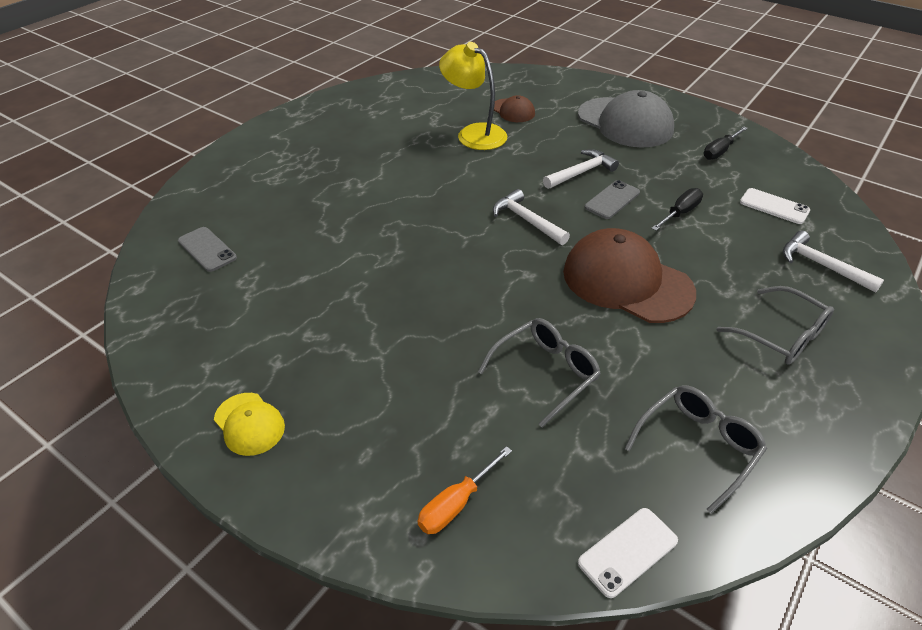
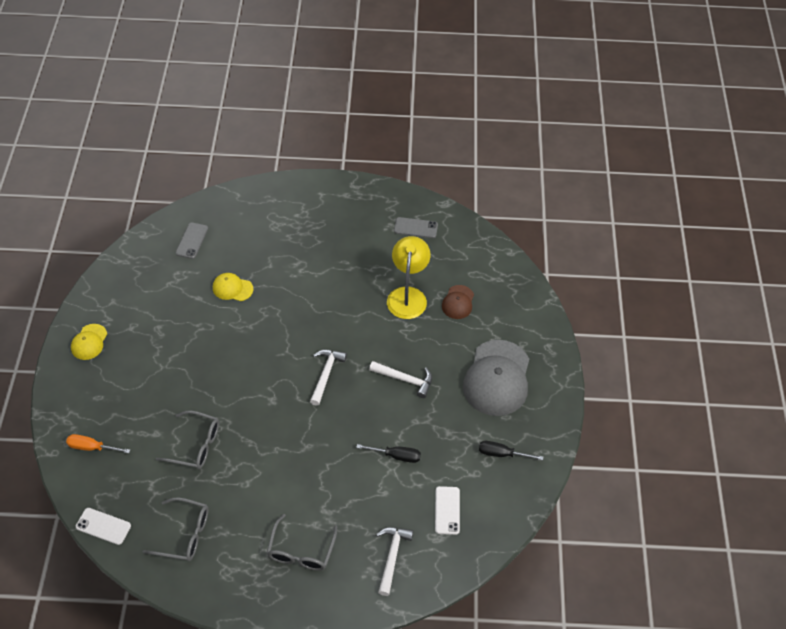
camera: 55 degrees right, 10 degrees up
(324, 244) = (232, 288): none -> yellow cap
(612, 200) = (383, 411): grey phone -> grey phone (415, 228)
(627, 281) = (299, 453): brown cap -> none

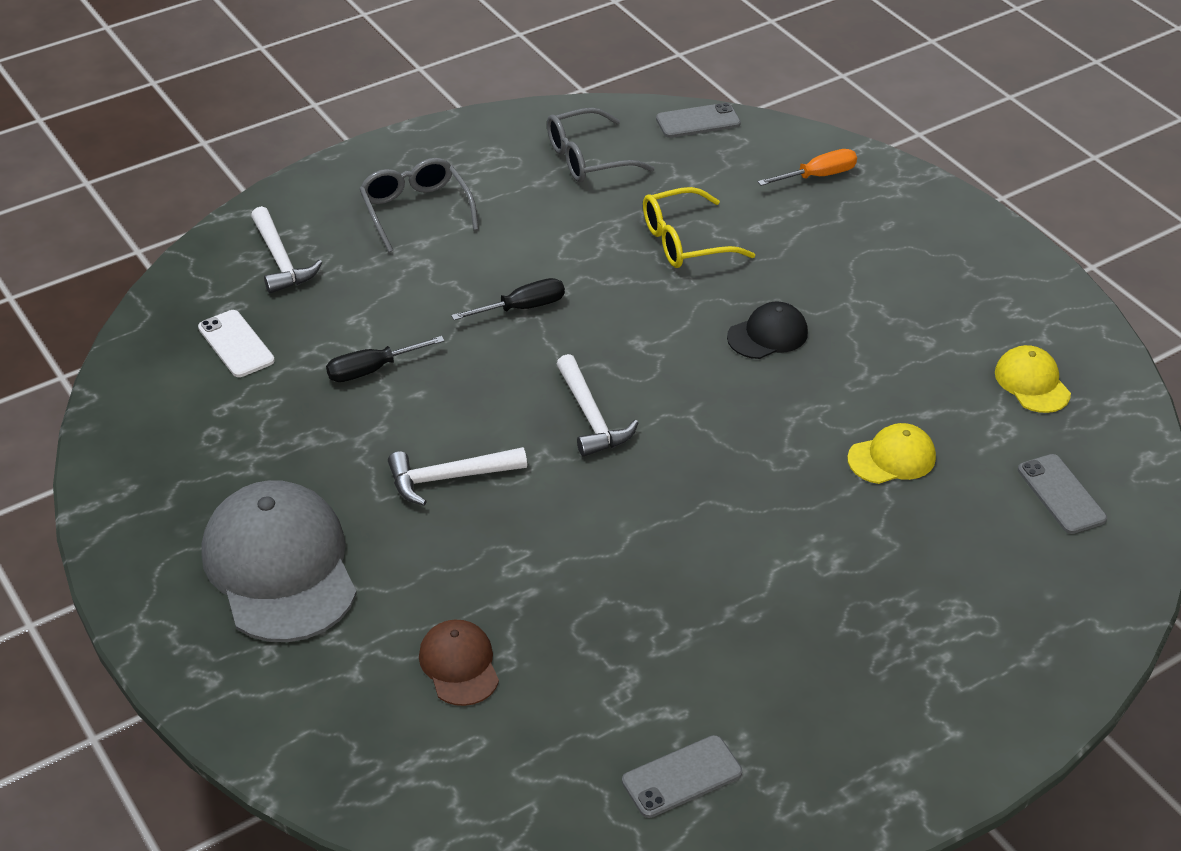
camera: 145 degrees right, 10 degrees down
(89, 342) = (996, 274): yellow cap -> yellow cap (1032, 383)
(103, 526) = (698, 121): white phone -> grey phone
(196, 445) = (684, 241): grey glasses -> yellow glasses
(216, 370) = (768, 335): none -> black cap
(408, 295) = (570, 622): yellow lamp -> none
(501, 454) = (194, 455): black screwdriver -> black screwdriver (523, 307)

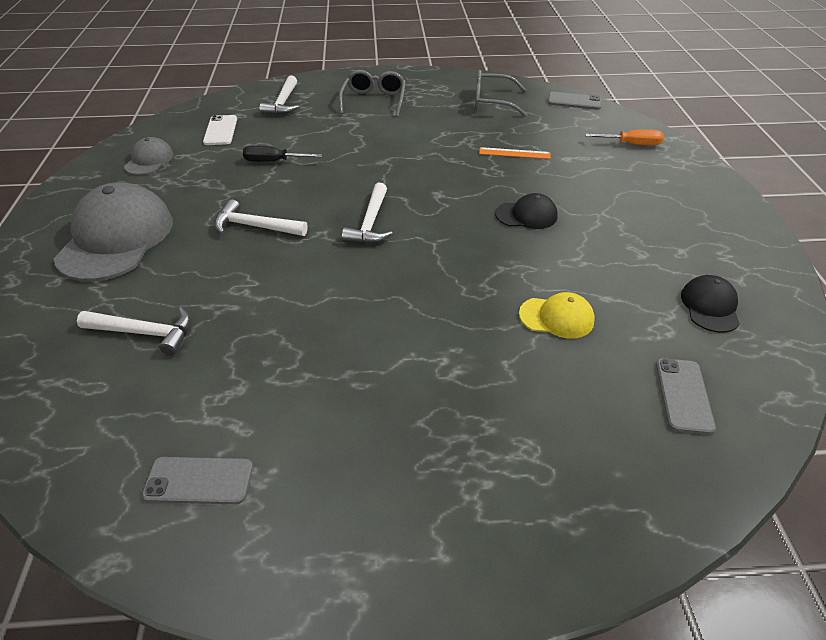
camera: 30 degrees right, 0 degrees up
(183, 433) = (149, 160): none -> grey cap
(459, 665) = (144, 333): brown cap -> white hammer
(523, 307) = (386, 157): black screwdriver -> none
(684, 241) = (514, 153): yellow glasses -> orange ruler
(1032, 383) = (710, 306): yellow cap -> black cap

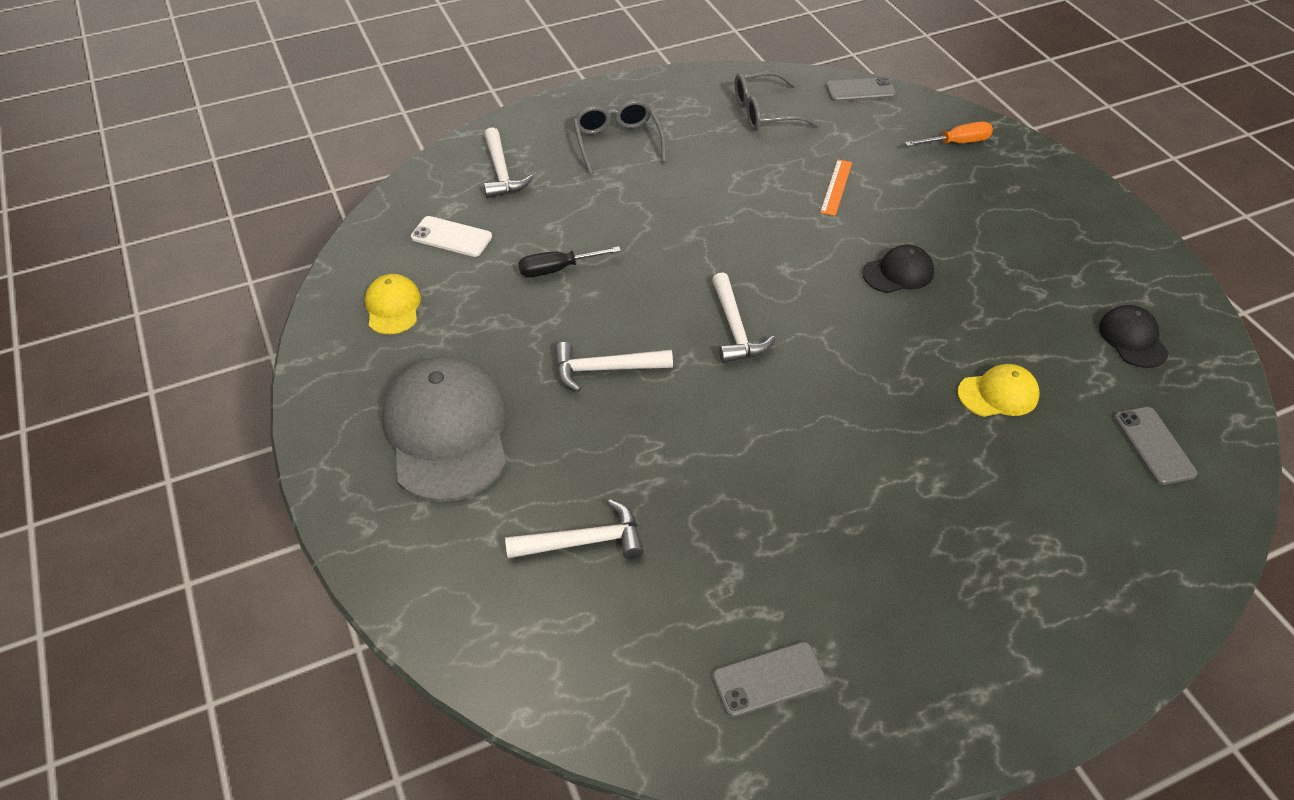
camera: 20 degrees left, 5 degrees up
(149, 160) = (393, 307): grey cap -> yellow cap
(220, 130) = (451, 237): white phone -> white phone turned 45 degrees counterclockwise
(514, 153) = (836, 187): orange ruler -> orange ruler turned 60 degrees counterclockwise

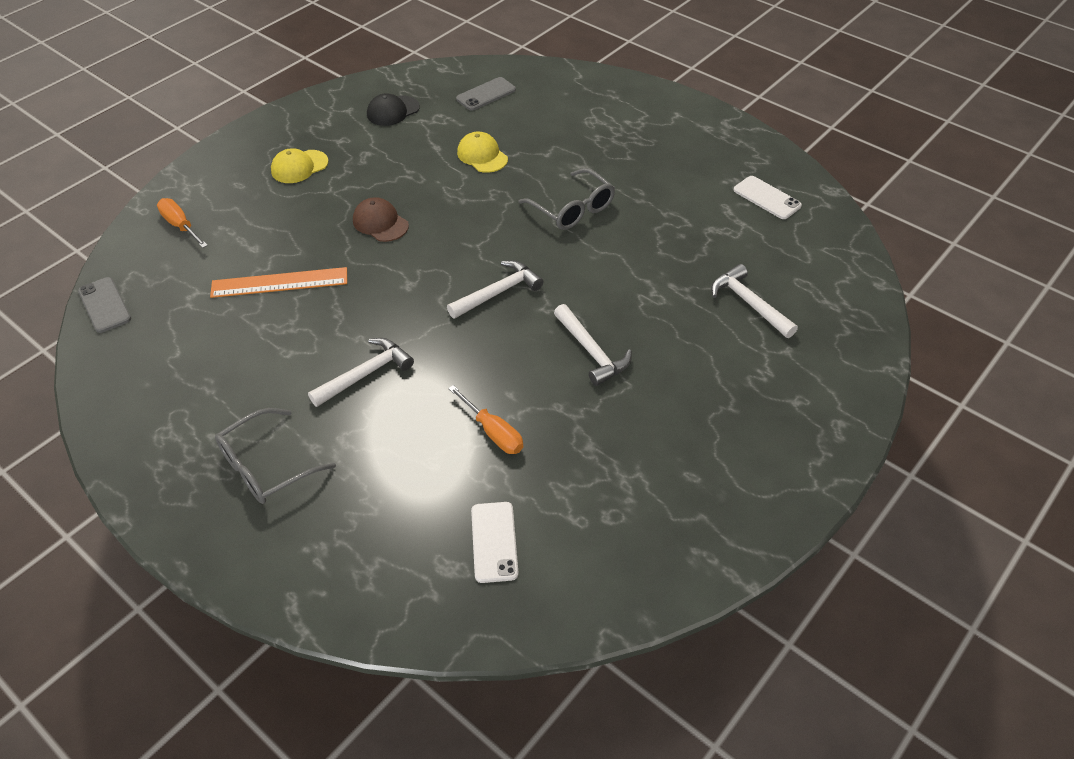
camera: 115 degrees left, 0 degrees up
(393, 307) = (619, 537): yellow cap -> yellow cap (299, 167)
(447, 432) = (723, 420): grey cap -> none
(501, 172) = (364, 550): white hammer -> white hammer (365, 374)
(556, 269) = (493, 432): black screwdriver -> orange screwdriver
(764, 112) = (168, 364): grey glasses -> grey glasses (573, 209)
(769, 679) = (767, 198): grey phone -> white phone
(836, 187) = (279, 283): orange ruler -> orange ruler, size x1.57
(898, 273) = (380, 223): black cap -> brown cap

